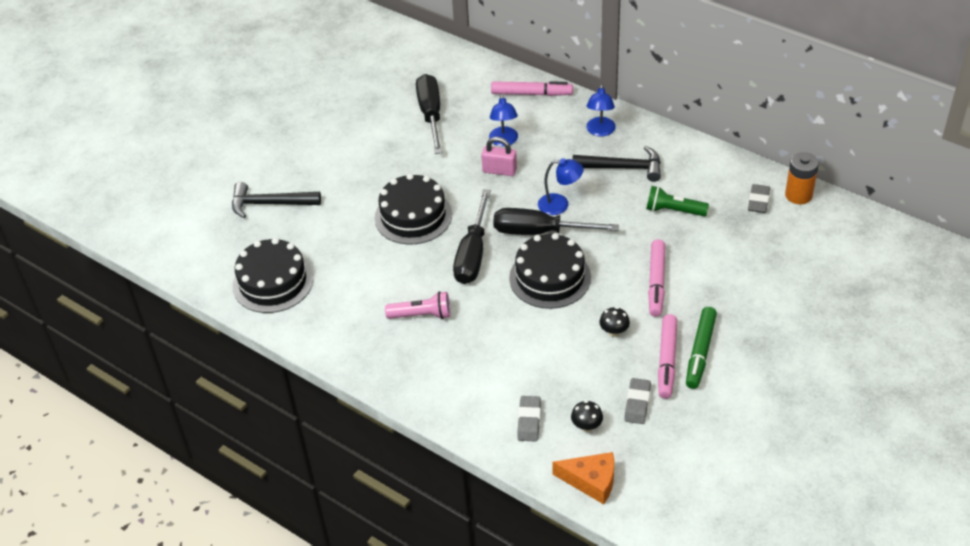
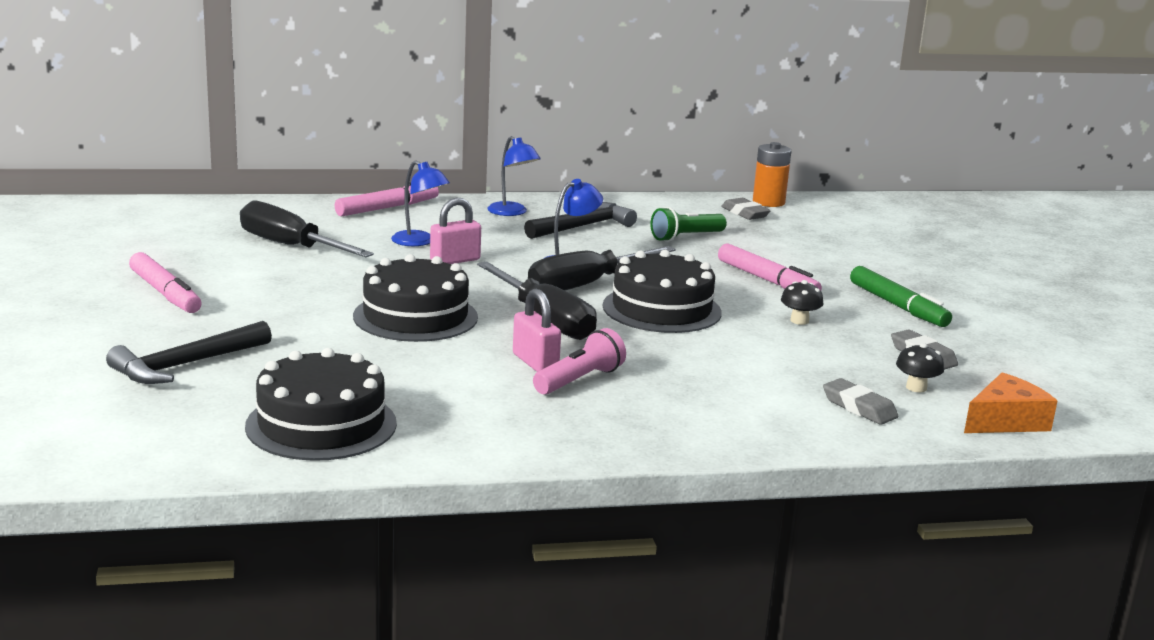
camera: 50 degrees left, 25 degrees down
(420, 288) = (535, 363): none -> pink padlock
(667, 360) = (883, 320): pink marker -> pink marker (165, 293)

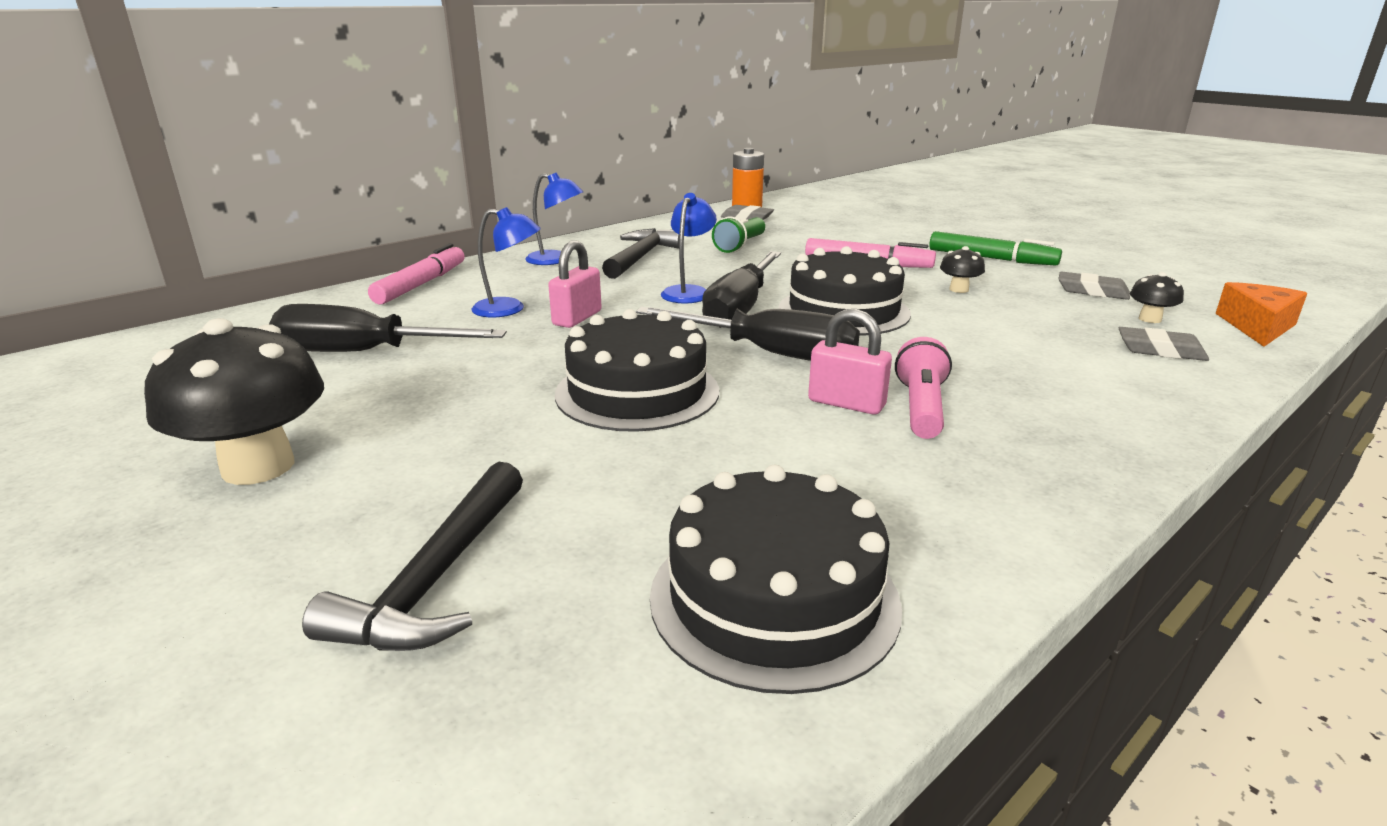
camera: 30 degrees left, 5 degrees up
(165, 293) = (258, 467): pink marker -> black mushroom

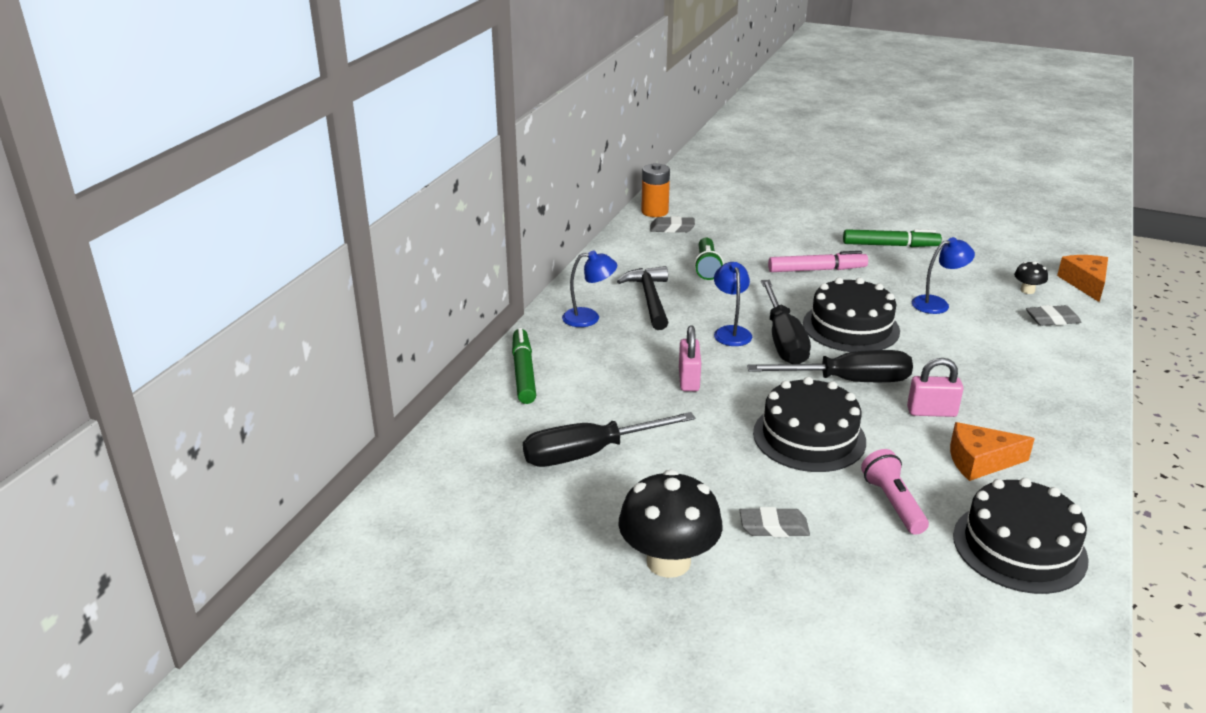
camera: 25 degrees left, 5 degrees up
(420, 284) = (523, 373): pink marker -> green marker
(435, 579) = (864, 592): black hammer -> none
(509, 309) = (629, 383): blue lamp -> blue lamp (937, 304)
(850, 471) = (980, 461): none -> orange cheese
(921, 408) = (972, 404): pink flashlight -> pink flashlight (892, 503)
(959, 289) = (899, 286): black mushroom -> none
(1092, 291) = (977, 269): grey eraser -> grey eraser (773, 527)

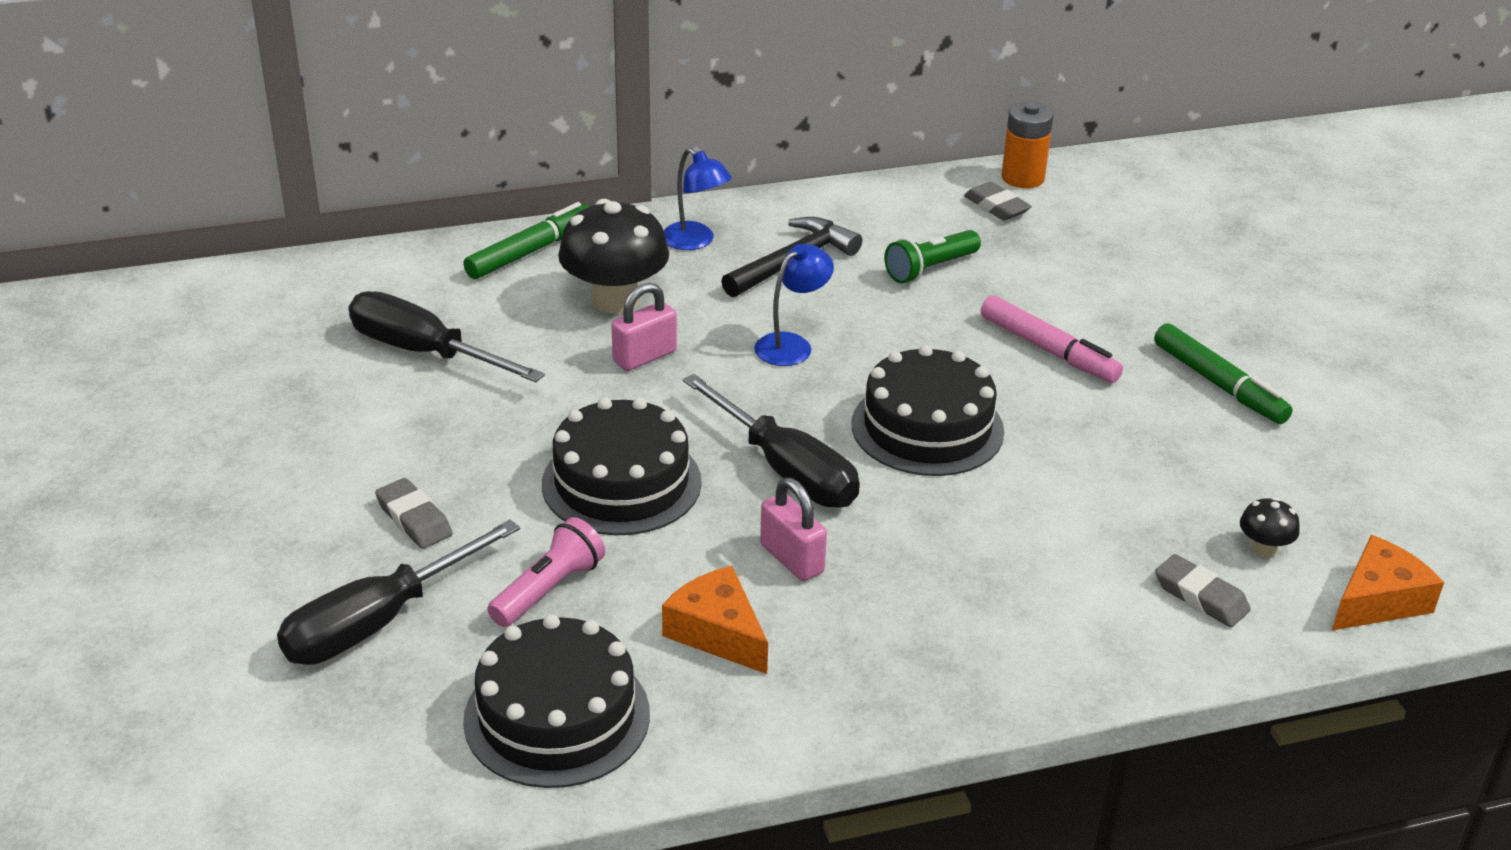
camera: 50 degrees right, 5 degrees up
(668, 561) = (288, 473): black mushroom -> black mushroom (615, 300)
(783, 340) = (822, 389): black screwdriver -> black screwdriver (377, 622)
(937, 304) = (1097, 478): blue lamp -> none

